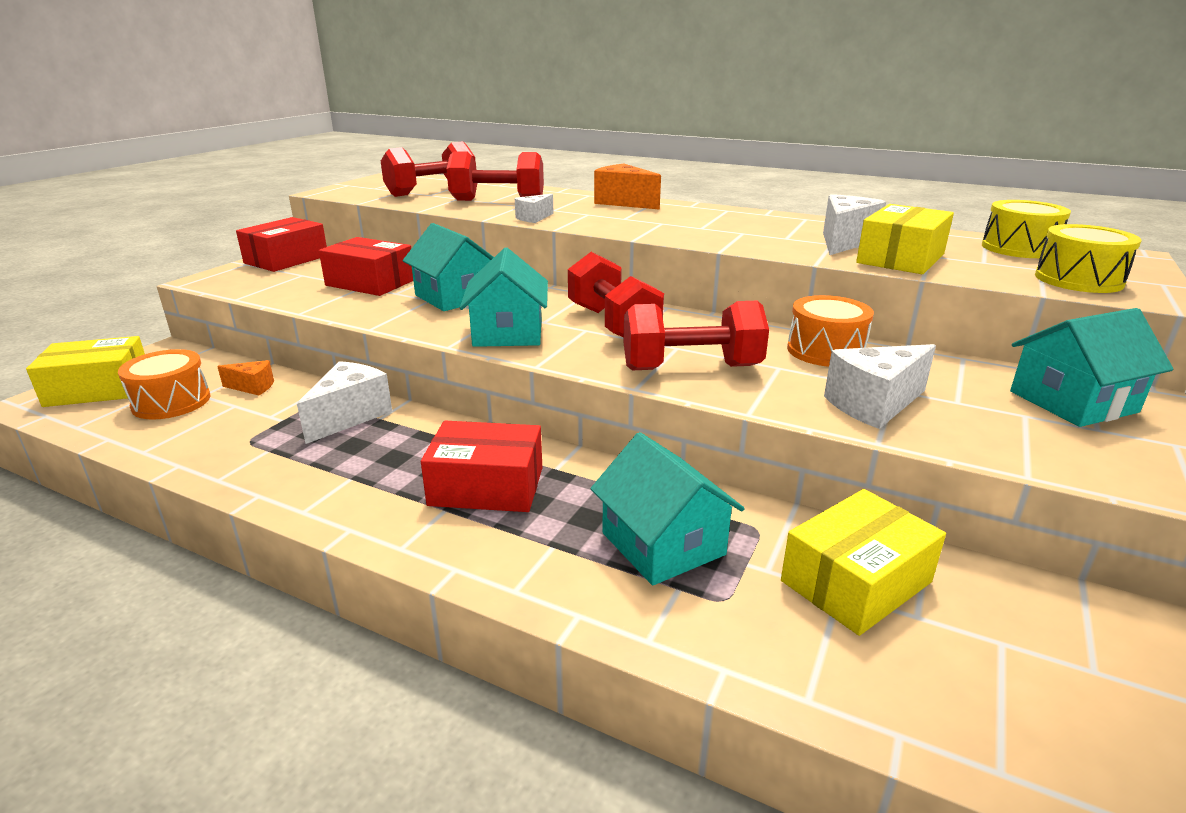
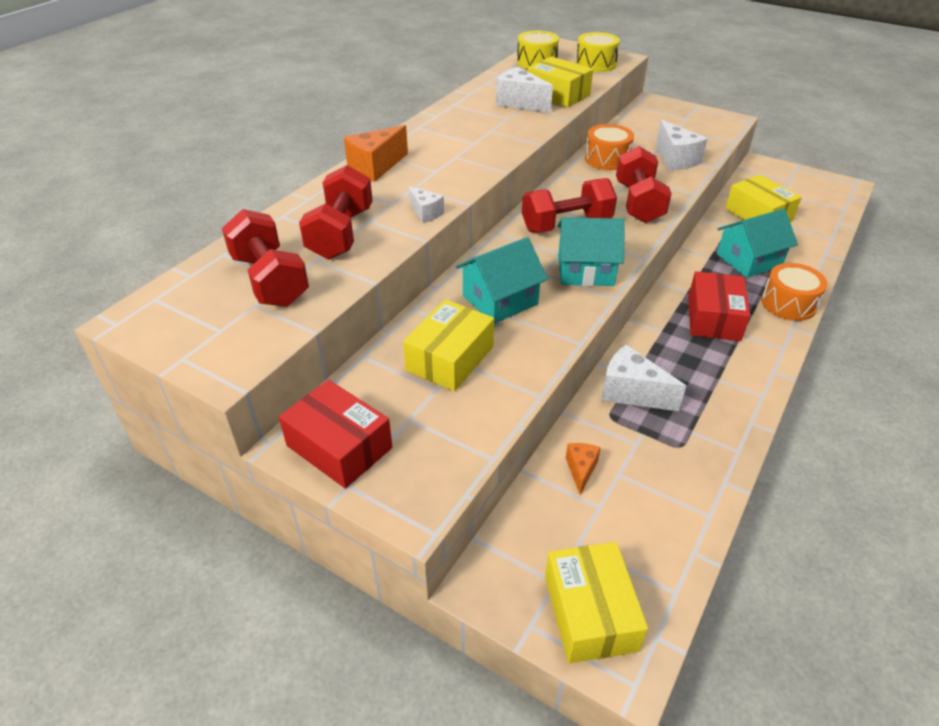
camera: 85 degrees left, 15 degrees up
(171, 402) = (616, 528): orange drum -> orange drum (788, 304)
(370, 283) = (450, 358): red box -> yellow box
(1073, 402) = (660, 115): turquoise house -> none

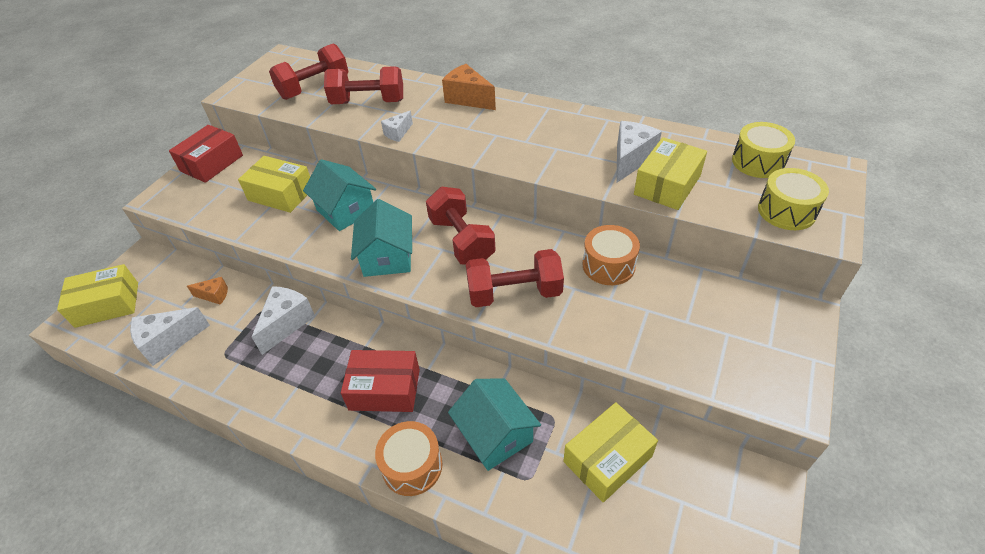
camera: 85 degrees right, 5 degrees up
(675, 159) = (631, 329): white cheese -> white cheese (168, 342)

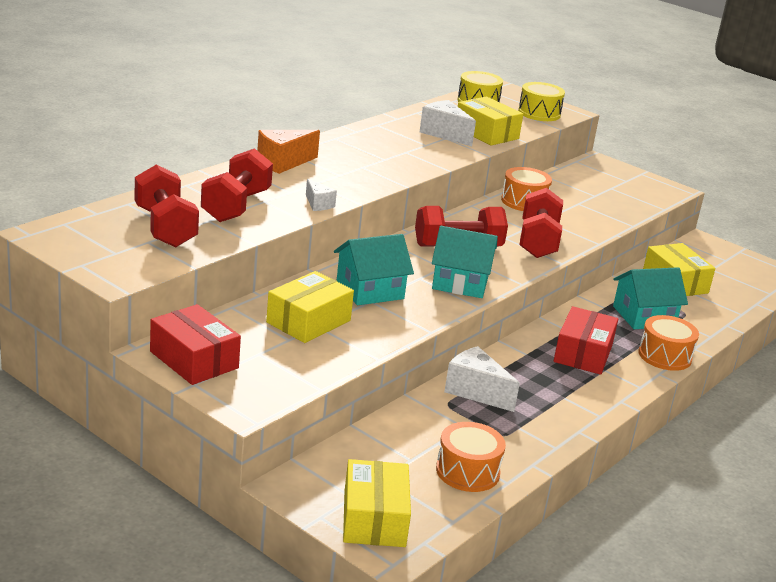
camera: 80 degrees left, 20 degrees down
(168, 342) = (467, 471): white cheese -> orange drum
(214, 295) = (404, 434): orange cheese -> none

